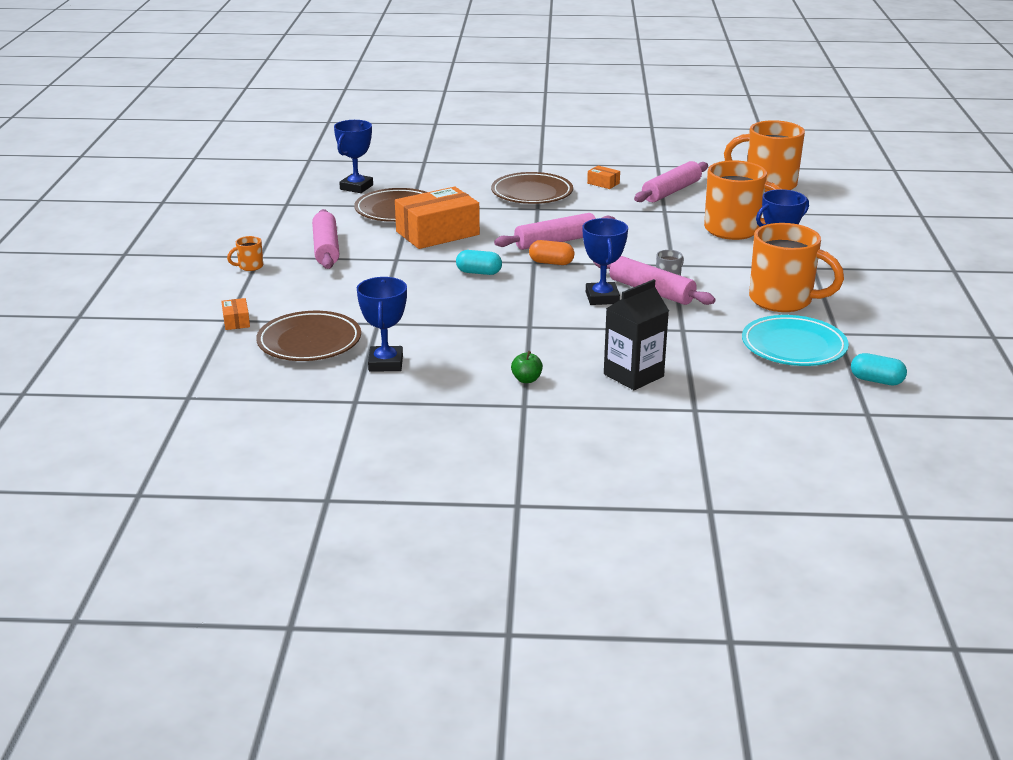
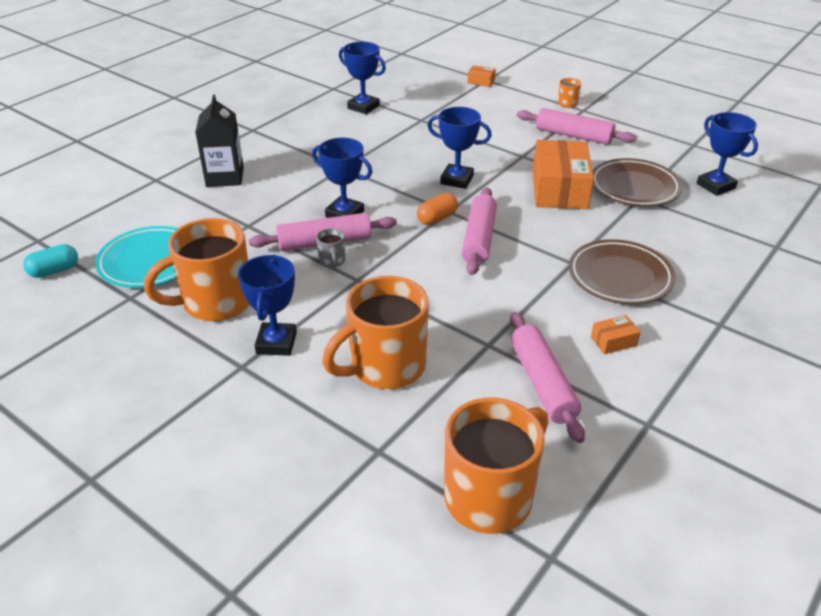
camera: 125 degrees right, 10 degrees up
(309, 342) = (423, 94): brown plate -> none
(479, 272) = (457, 180): turquoise capsule -> blue trophy
(526, 379) = (278, 140): green apple -> none

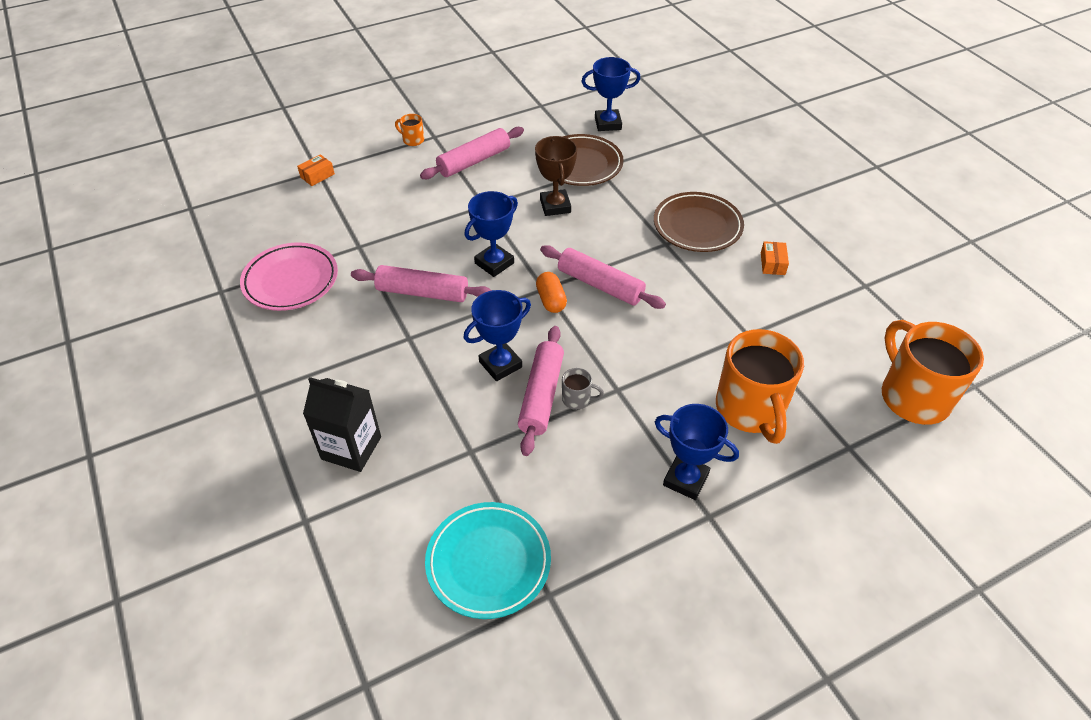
camera: 65 degrees left, 10 degrees up
(54, 271) = (450, 672): turquoise capsule -> none
(215, 303) = (598, 515): orange mug -> none
(363, 107) = (291, 280): blue trophy -> pink plate
(542, 383) = (805, 321): pink rolling pin -> pink rolling pin (422, 292)
(559, 189) = (555, 206): orange box -> brown trophy

